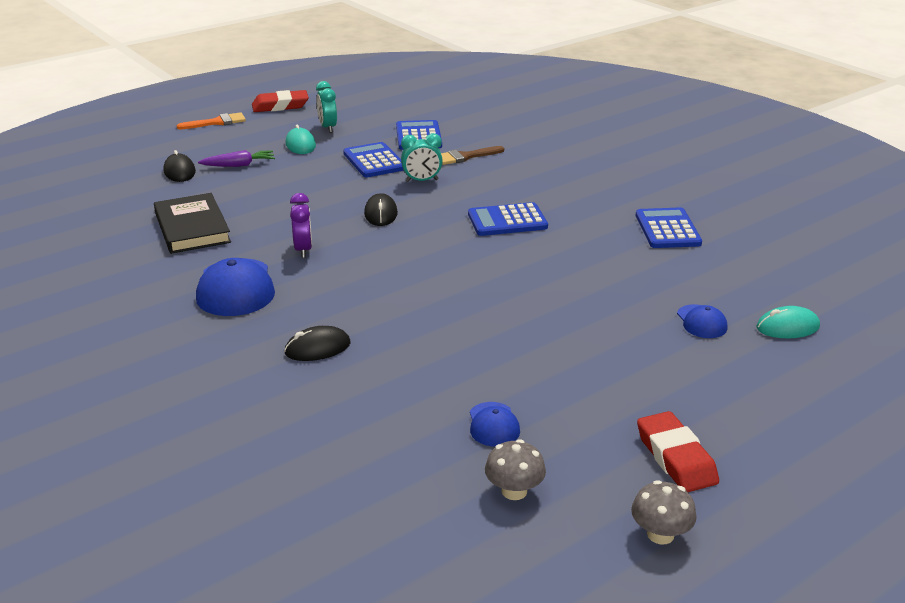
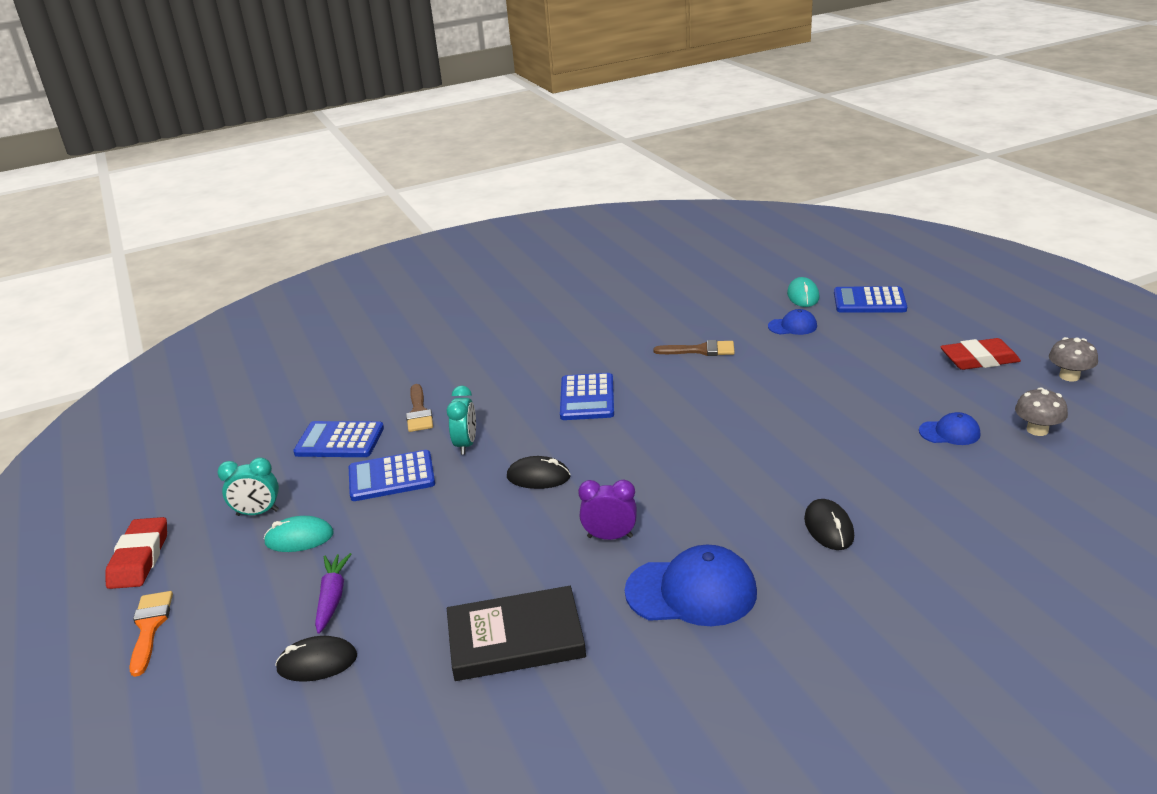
camera: 75 degrees left, 0 degrees up
(620, 269) = (701, 350): none -> brown brush
(667, 229) = (633, 321): blue calculator -> blue calculator (869, 301)

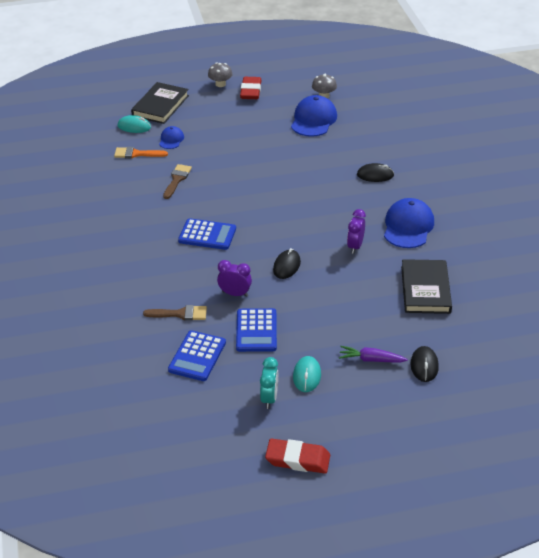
camera: 80 degrees left, 10 degrees up
(149, 627) = (373, 445): orange brush -> orange brush (136, 154)
(466, 444) = (235, 294): turquoise clock -> purple clock
(869, 301) = (160, 106): blue calculator -> black book
(949, 432) = (313, 120): blue cap -> blue cap, size x1.88
(1069, 376) = (282, 72): grey mushroom -> grey mushroom (220, 84)

